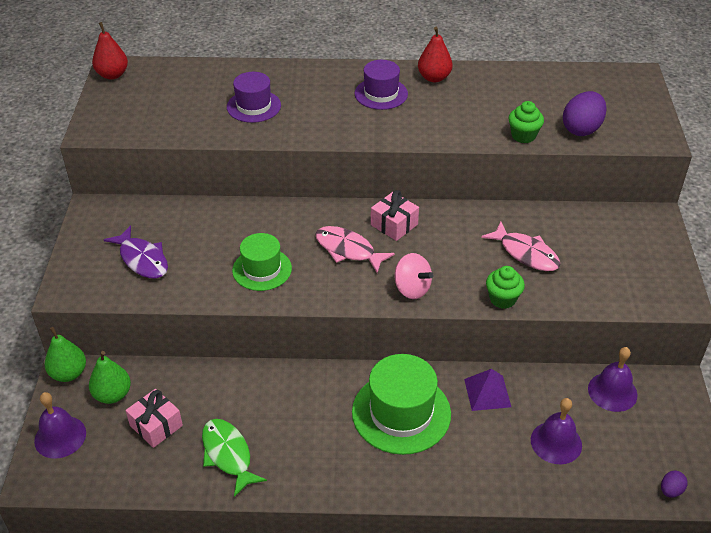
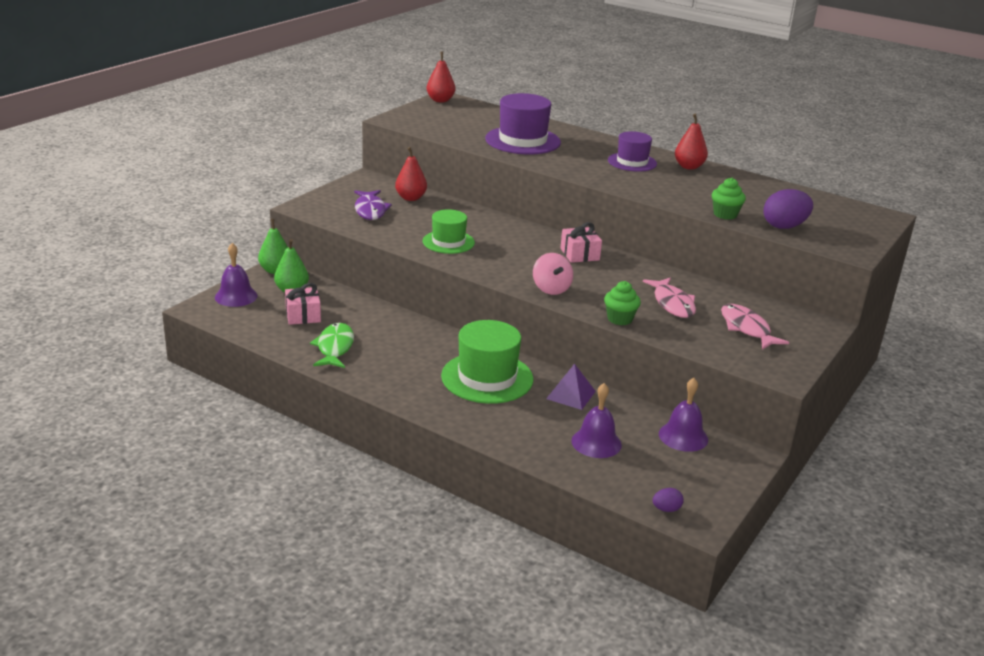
camera: 30 degrees right, 15 degrees down
(166, 219) = (410, 198): none -> red pear
(254, 106) = (522, 141): purple hat -> purple hat, size x1.59
(348, 250) = (526, 254): pink fish -> pink fish (746, 328)

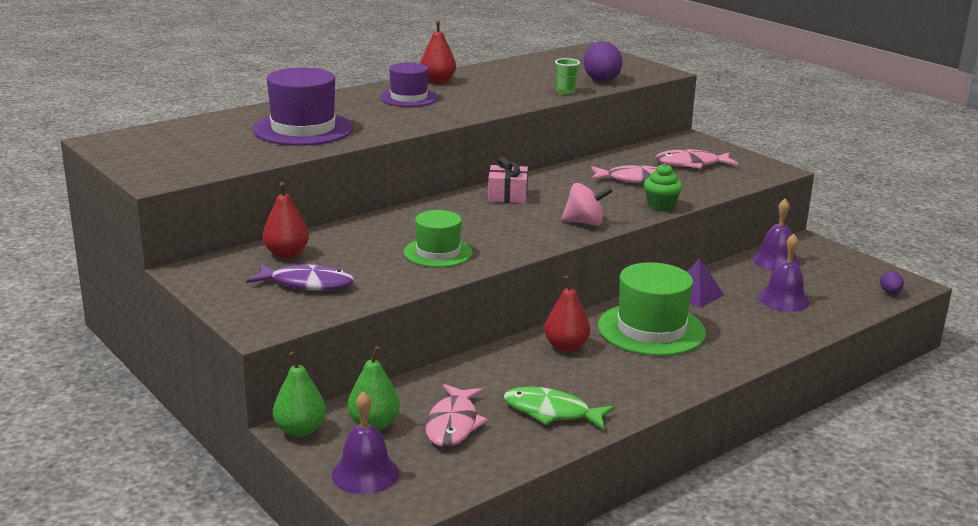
camera: 70 degrees left, 5 degrees down
(303, 315) = (453, 424): pink gift -> pink fish
(440, 100) = (108, 145): red pear -> red pear (566, 346)
(725, 214) = (565, 92): green cupcake -> green cup

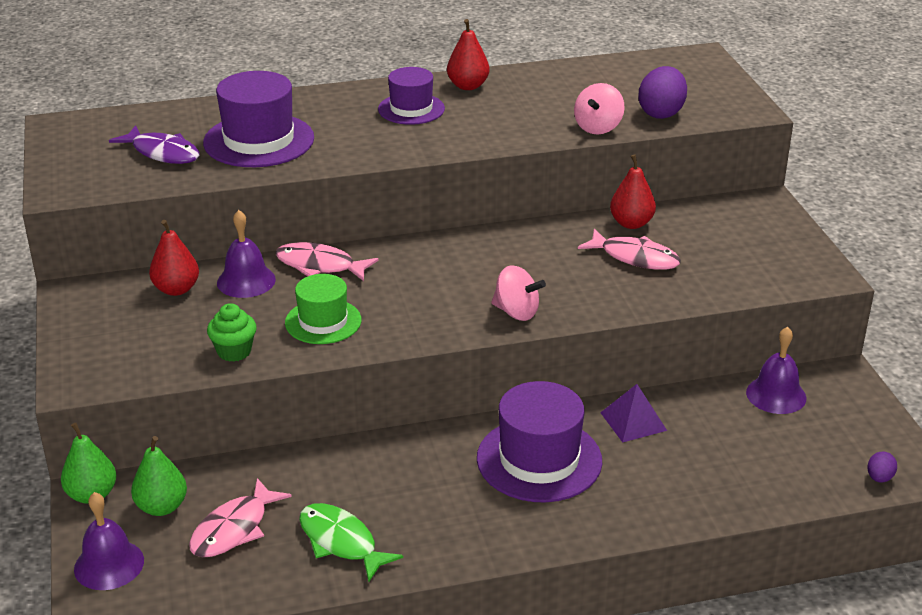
camera: 25 degrees right, 10 degrees up
(307, 284) = (163, 335): purple fish -> purple fish (162, 153)
(507, 196) = (467, 253): pink gift -> none
(565, 92) = (598, 127): green cup -> pink spinning top
(566, 346) = (427, 459): red pear -> red pear (631, 223)
(651, 329) = (539, 459): green hat -> purple hat
(661, 206) = (627, 305): green cupcake -> green cupcake (234, 351)
(691, 164) = (727, 245): pink fish -> pink fish (320, 265)
(783, 300) = (733, 455): purple bell -> purple bell (246, 281)

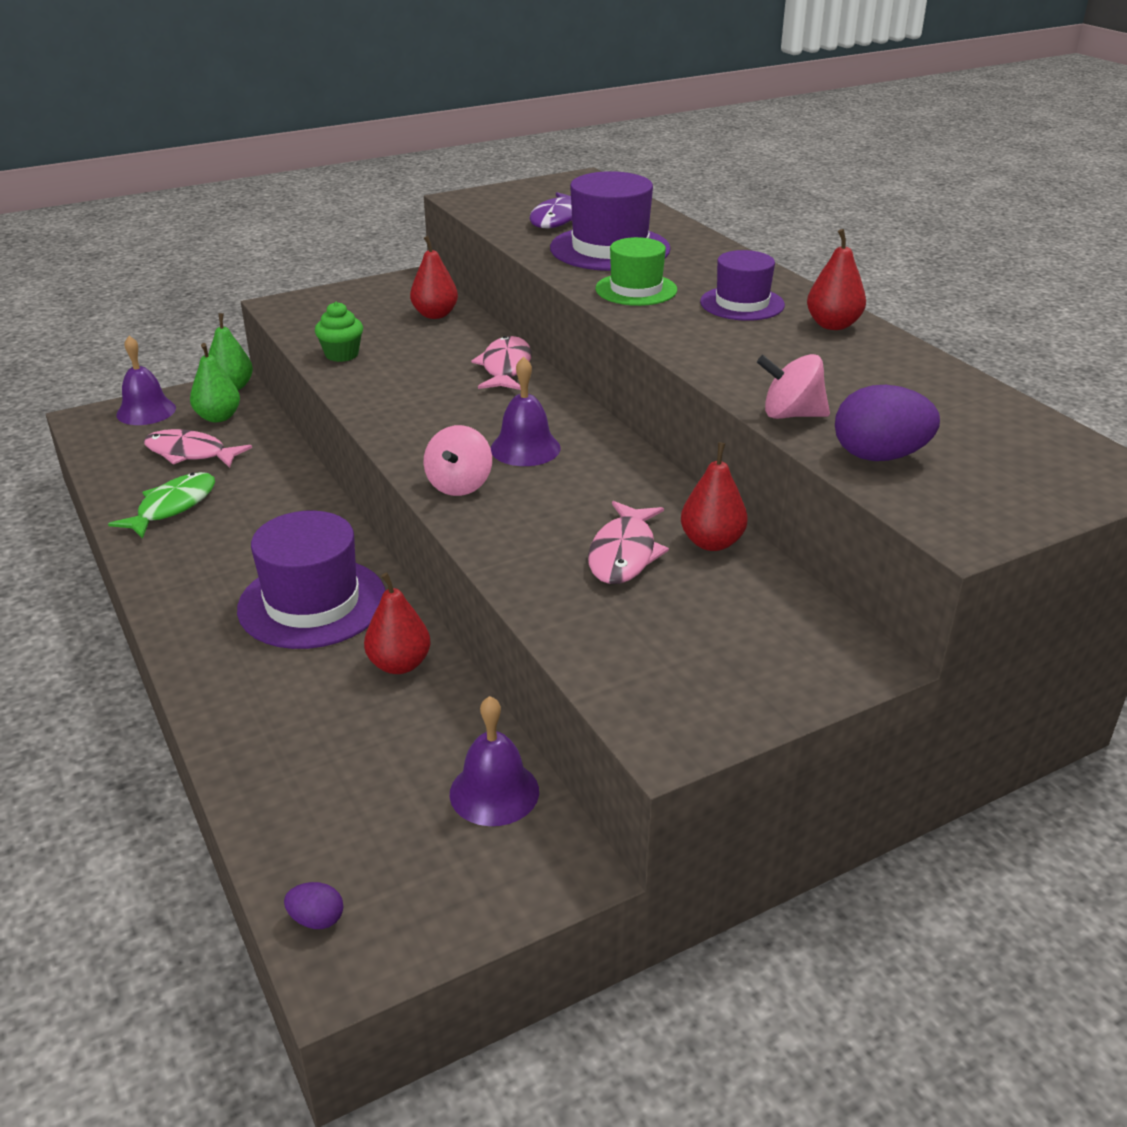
camera: 75 degrees right, 0 degrees up
(246, 281) = (462, 340): purple bell -> purple bell (525, 448)
(323, 321) = (404, 385): green hat -> green hat (636, 289)
(633, 421) = (399, 664): purple pyramid -> red pear

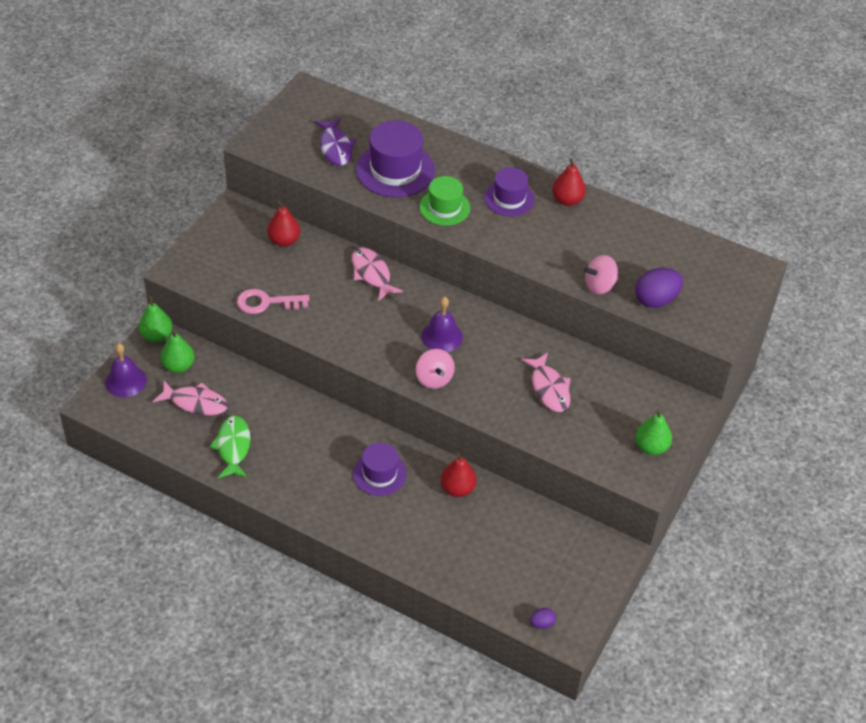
camera: 35 degrees left, 15 degrees up
(190, 453) = (196, 403): pink fish -> pink fish turned 150 degrees counterclockwise
(312, 603) = (379, 474): purple hat -> purple hat, size x0.63
(342, 355) = (266, 303): green cupcake -> pink key
(494, 792) = (558, 532): purple bell -> none
(712, 542) = (581, 363): red pear -> none
(729, 692) = (651, 447): none -> green pear

